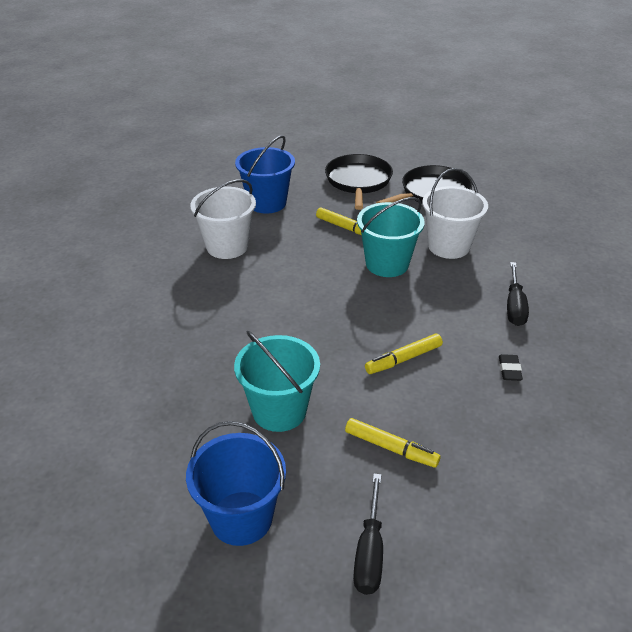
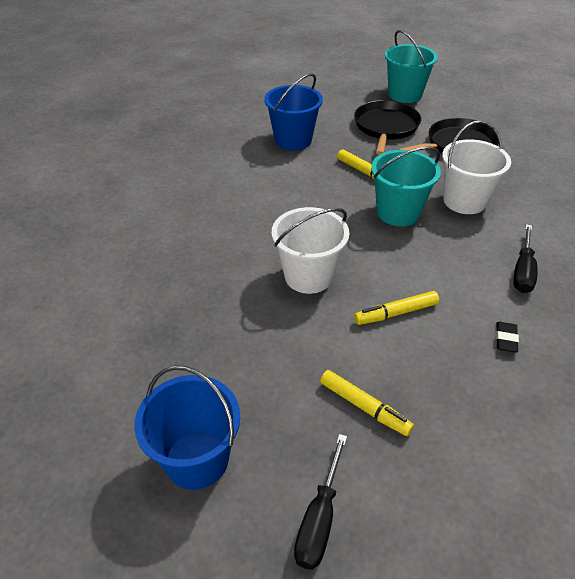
camera: 10 degrees right, 5 degrees up
(227, 246) = (246, 179): white bucket -> white bucket (308, 276)
(279, 411) = (259, 351): turquoise bucket -> turquoise bucket (405, 94)

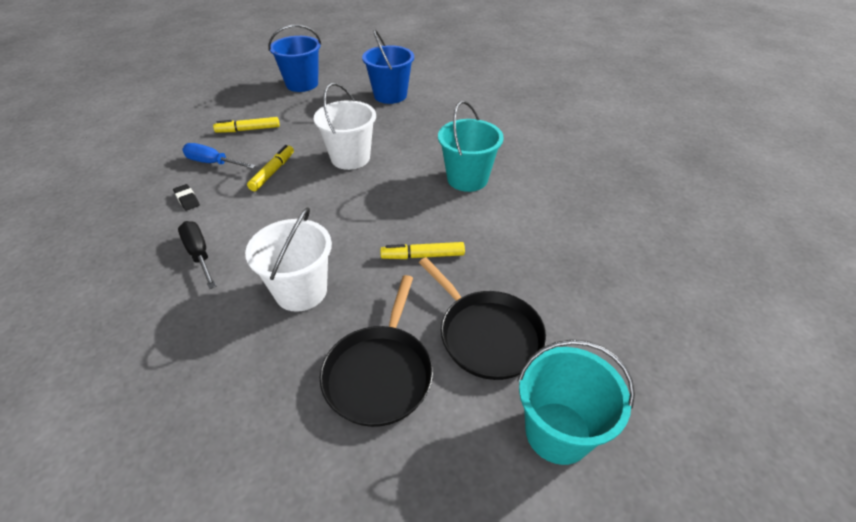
camera: 130 degrees right, 0 degrees up
(293, 140) = (531, 242): blue bucket -> blue bucket (390, 95)
(319, 520) = (233, 97): black screwdriver -> none
(398, 212) = (347, 237): turquoise bucket -> turquoise bucket (467, 179)
(449, 376) = (212, 163): none -> blue screwdriver

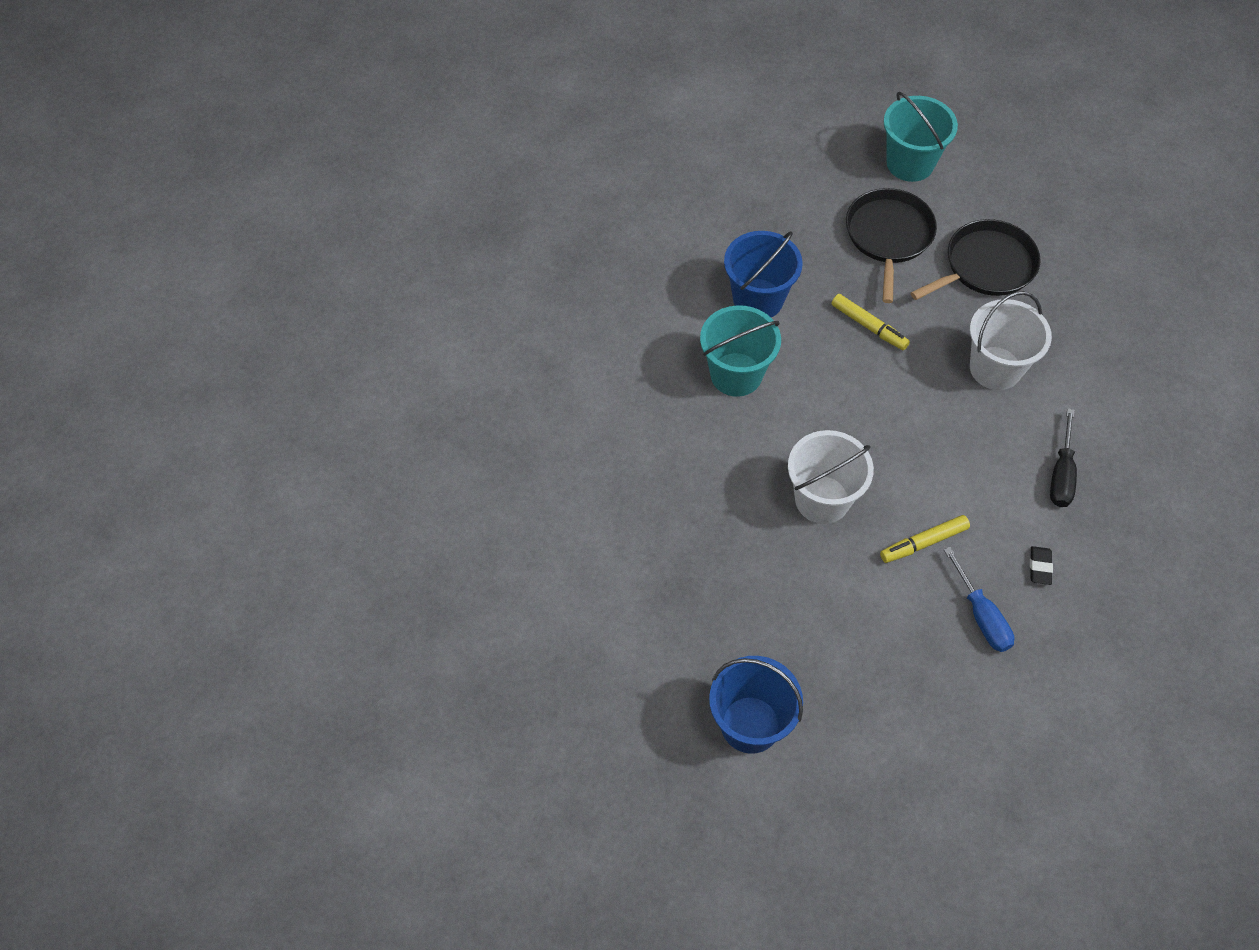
camera: 135 degrees left, 15 degrees up
(248, 130) = (900, 657): yellow marker -> none
(390, 95) = (660, 587): blue bucket -> blue bucket (758, 299)

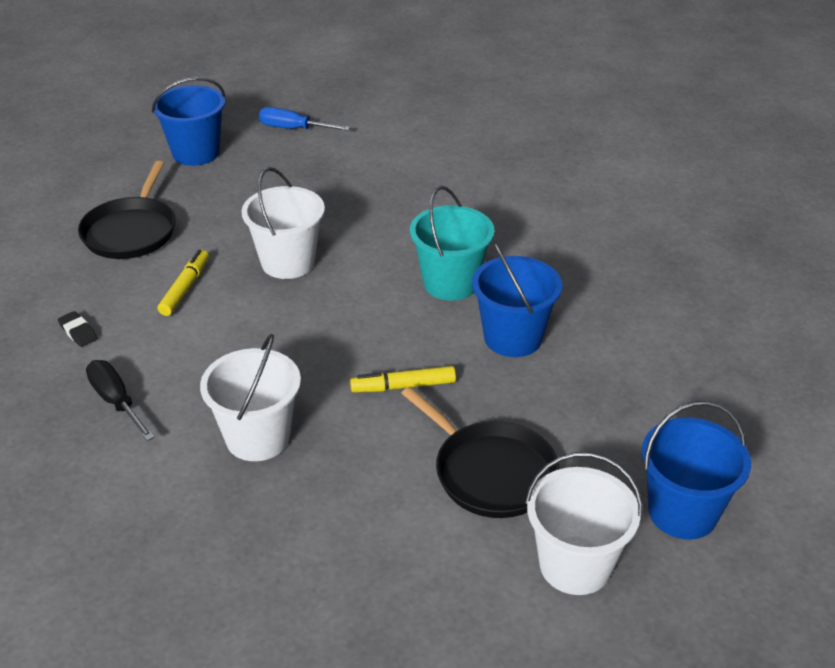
camera: 130 degrees right, 20 degrees down
(822, 139) = (682, 512): none -> blue bucket
(910, 163) = (575, 565): turquoise bucket -> white bucket
(982, 616) = (97, 279): blue screwdriver -> blue screwdriver (293, 129)
(985, 266) = (370, 521): black pan -> black pan (131, 231)

